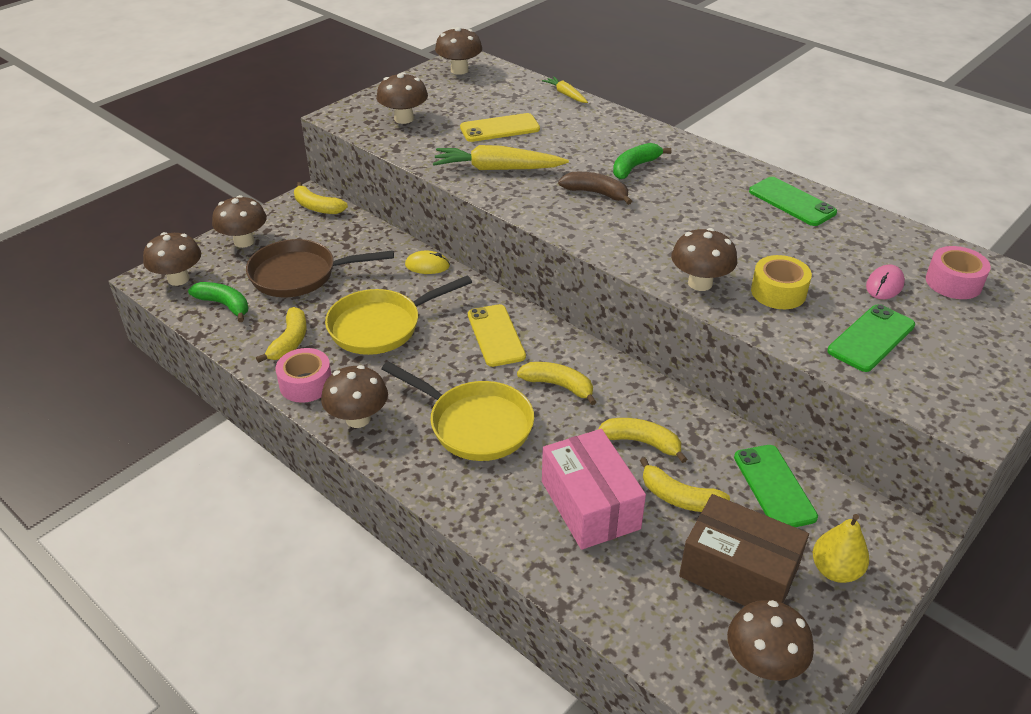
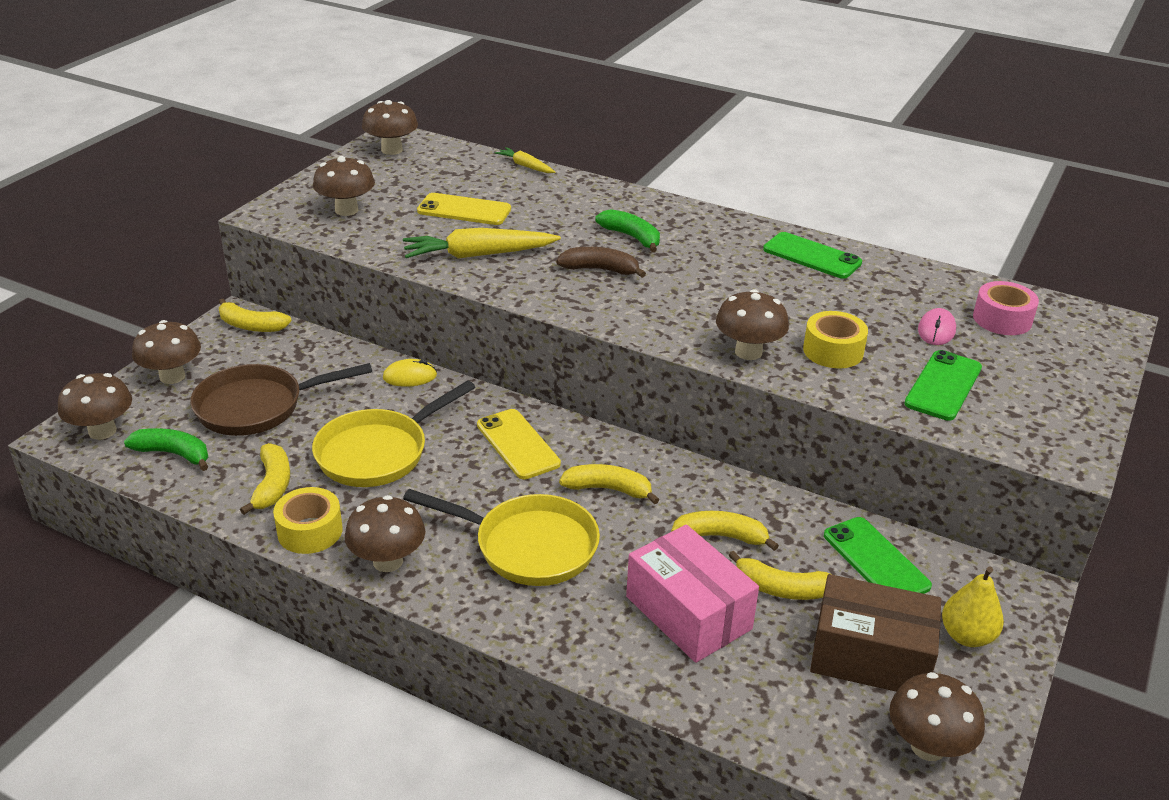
camera: 15 degrees left, 5 degrees down
(306, 384) = (310, 531): pink tape -> yellow tape
(500, 128) = (464, 210): yellow phone -> yellow phone turned 45 degrees clockwise
(634, 167) = (632, 237): green banana -> green banana turned 105 degrees clockwise

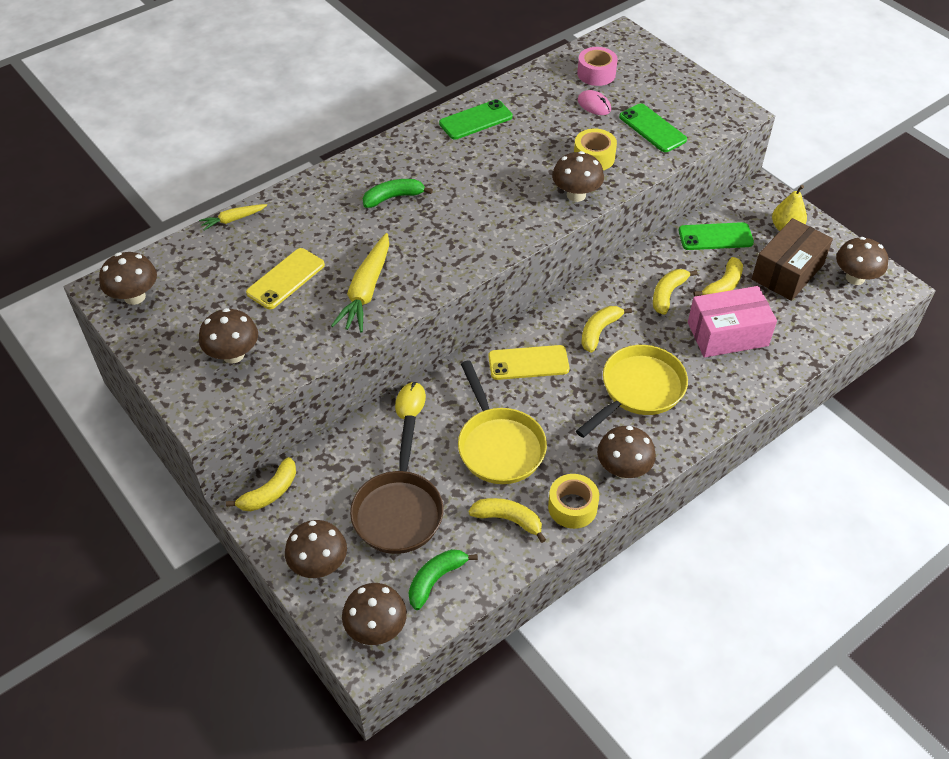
camera: 65 degrees left, 15 degrees up
(600, 270) = (430, 230): brown banana -> none

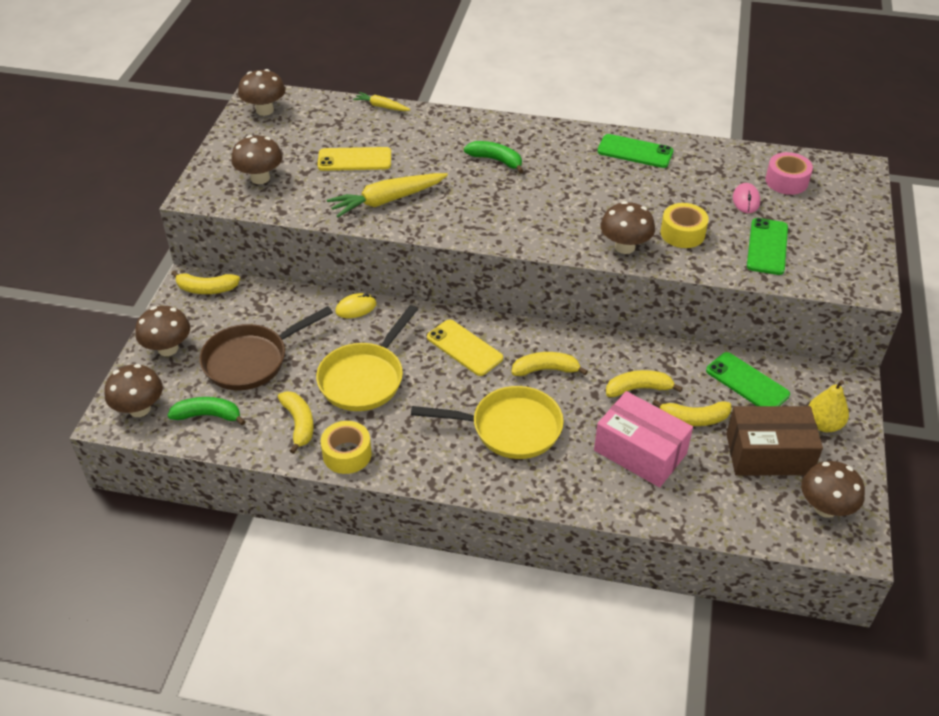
camera: 50 degrees right, 5 degrees down
(623, 469) = (416, 464): brown mushroom -> none

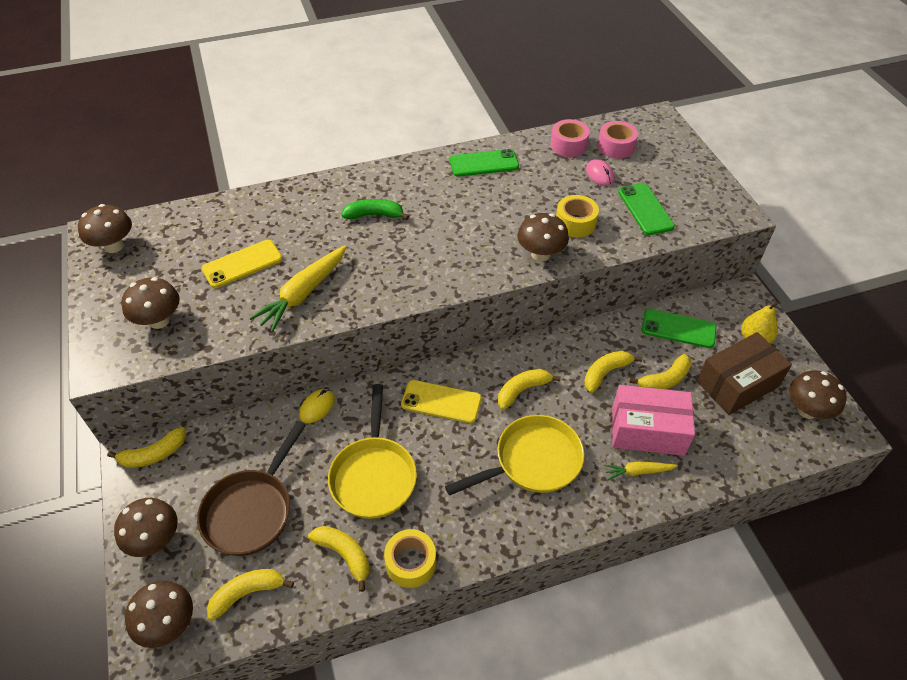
camera: 30 degrees left, 5 degrees up
(208, 415) = (247, 593): green banana -> yellow banana
(381, 106) = (230, 200): yellow carrot -> yellow carrot (638, 472)
(736, 163) = (568, 145): none -> pink tape

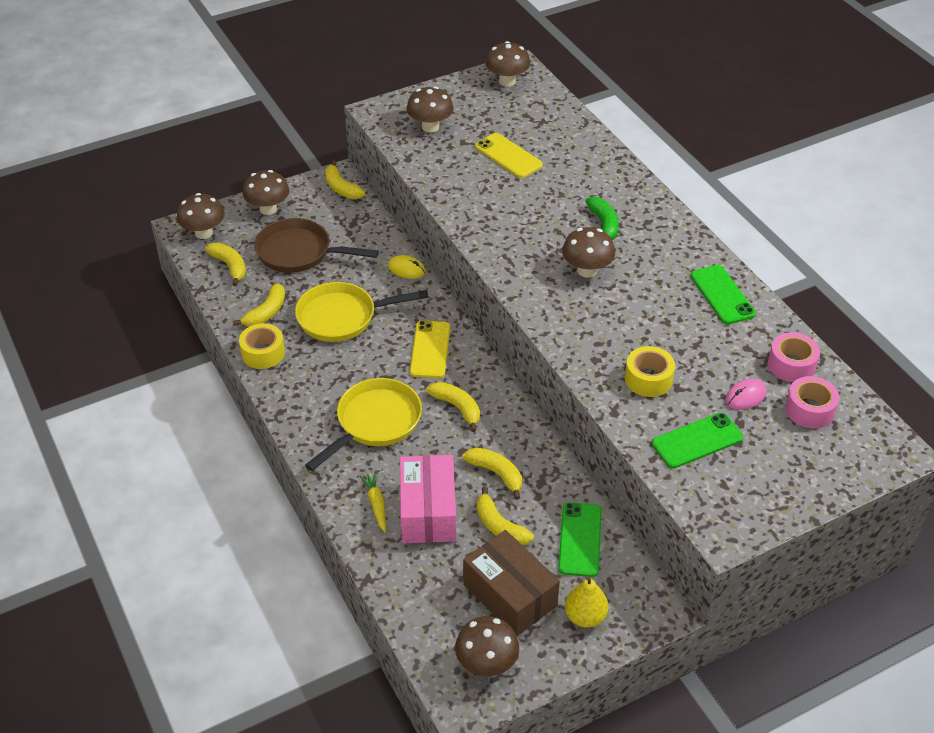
camera: 80 degrees right, 5 degrees down
(303, 294) = (482, 199): yellow carrot -> none
(532, 461) = (375, 422): yellow pan -> yellow pan turned 105 degrees counterclockwise
(540, 254) = (587, 354): brown mushroom -> brown mushroom (586, 270)

